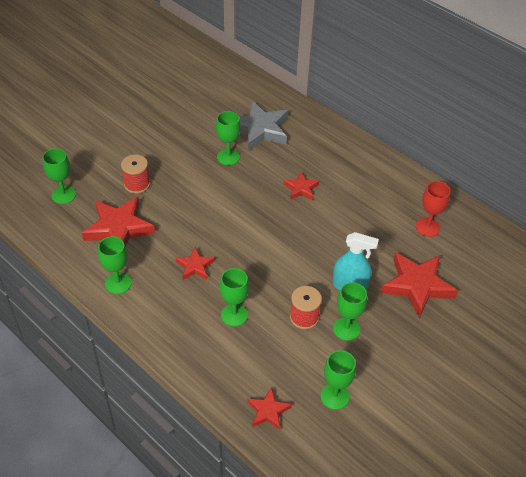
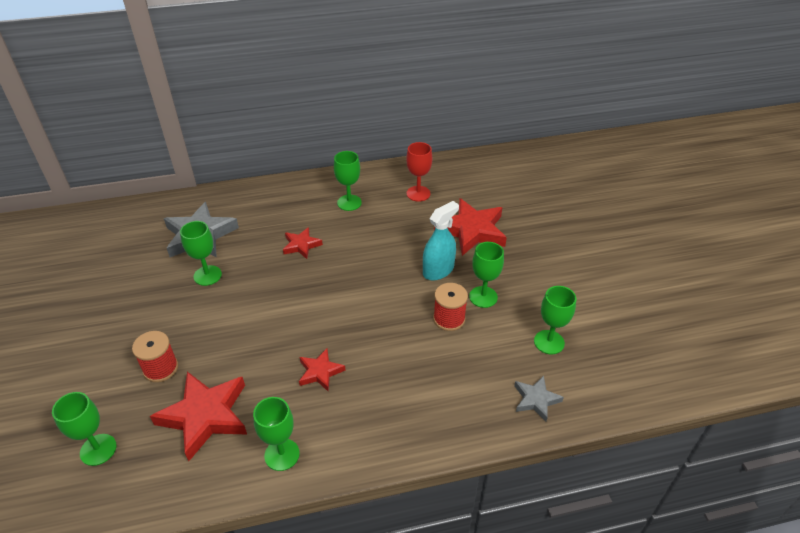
camera: 55 degrees left, 5 degrees down
(234, 315) = (406, 370): green goblet -> green goblet (349, 203)
(268, 411) = (536, 400): red star -> grey star

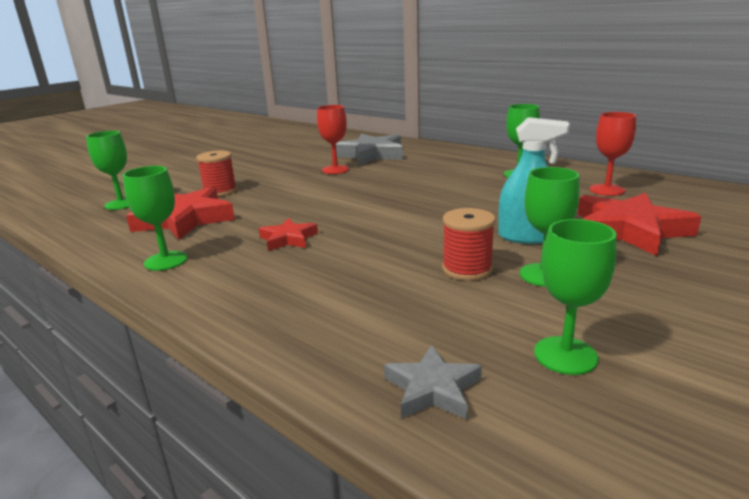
camera: 55 degrees right, 20 degrees down
(207, 275) = (335, 170): green goblet -> red goblet
(301, 245) = (428, 180): red star -> none

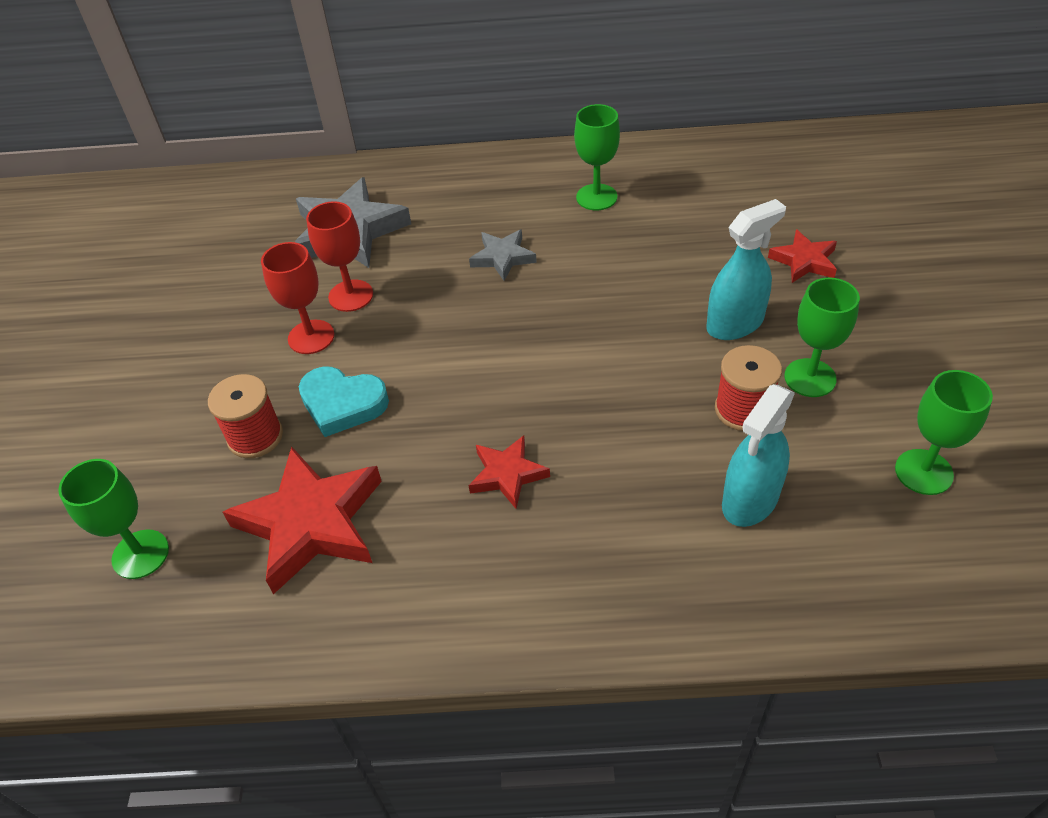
camera: 40 degrees left, 25 degrees up
(166, 261) = (423, 606): green goblet -> none
(268, 194) = (342, 404): none -> turquoise heart
(399, 305) = (750, 500): none -> turquoise spray bottle
(433, 389) = (886, 574): grey star -> grey star (503, 257)
(607, 190) = (717, 190): red goblet -> red goblet (311, 337)
(629, 230) = (804, 261): red star -> red star, size x0.53

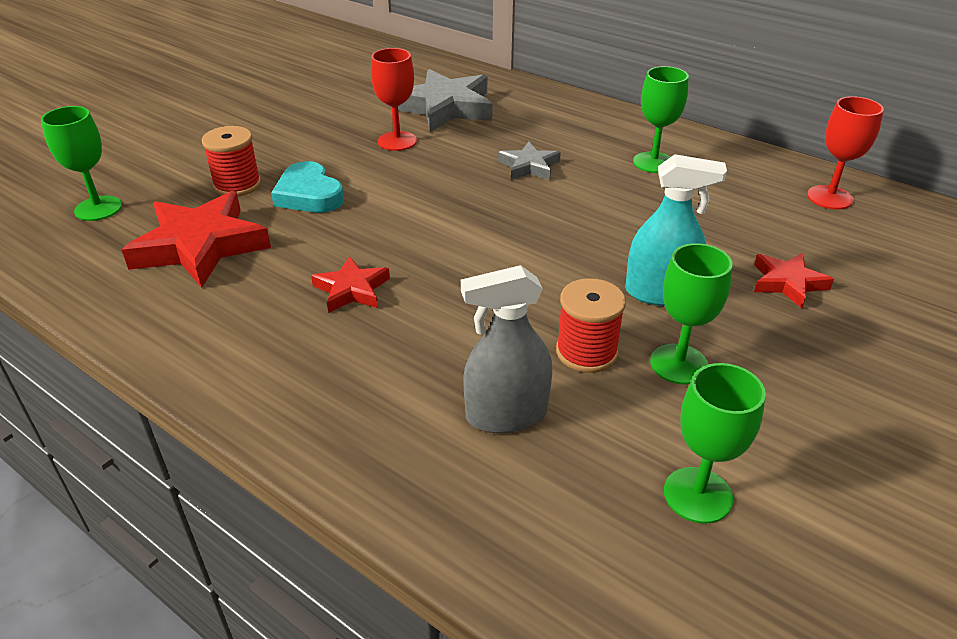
camera: 35 degrees right, 10 degrees down
(311, 337) = (342, 151): red goblet -> red goblet (829, 197)
(750, 500) = (506, 414): turquoise spray bottle -> grey spray bottle

